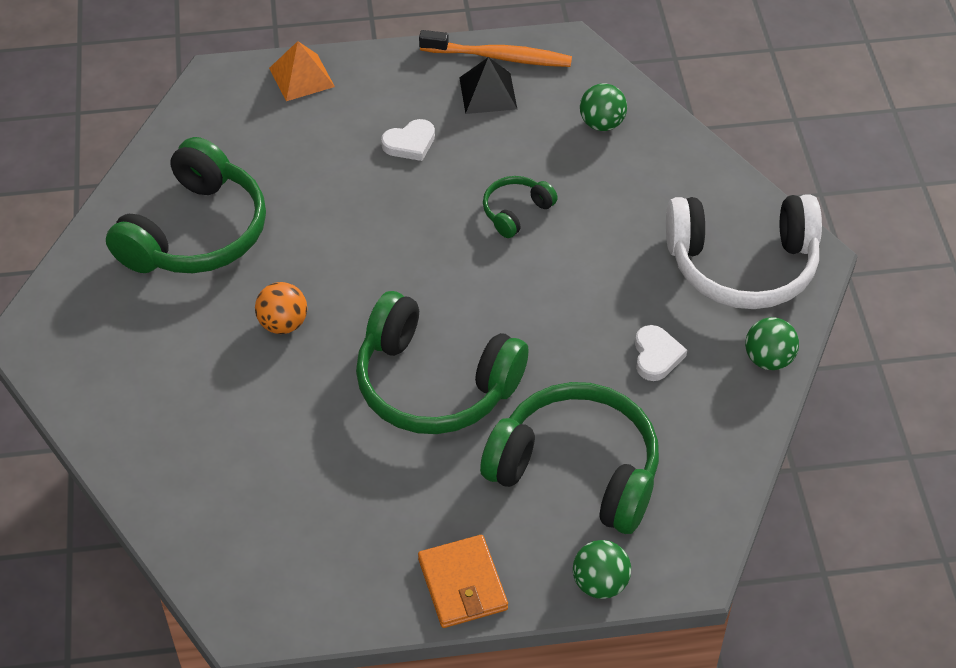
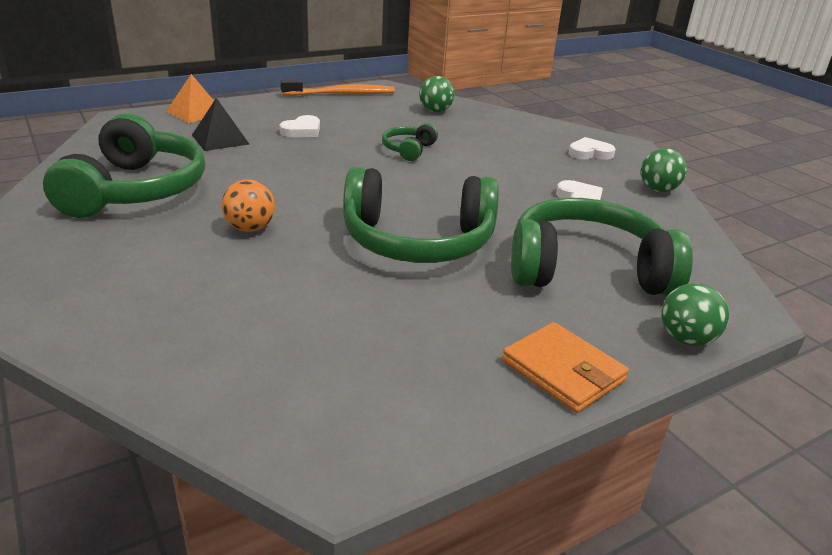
camera: 25 degrees left, 20 degrees down
(488, 93) = (345, 107): black pyramid -> black pyramid (220, 139)
(742, 265) = (590, 153): white headphones -> white heart

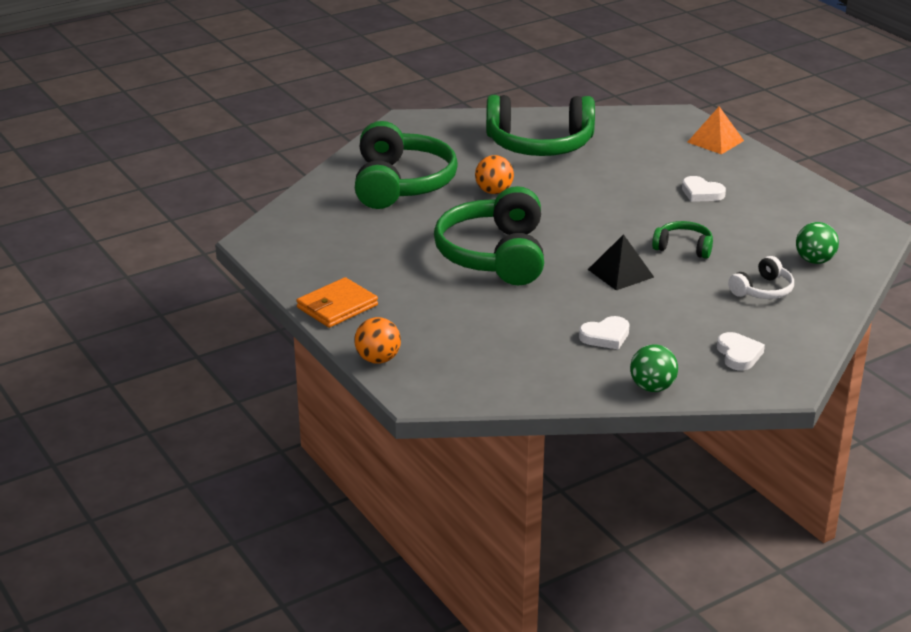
camera: 90 degrees right, 0 degrees up
(220, 139) = (656, 160): black pyramid -> black pyramid (620, 273)
(341, 94) = (829, 204): orange toothbrush -> none
(484, 132) = (762, 290): none -> white headphones
(587, 270) = (468, 327): green headphones -> green headphones (400, 184)
(686, 339) = (378, 359): green ball -> orange ball

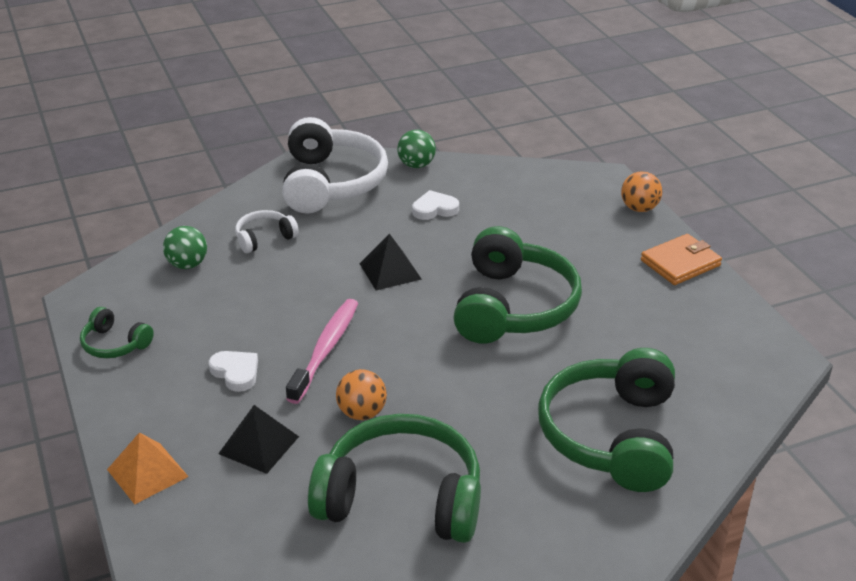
camera: 170 degrees left, 5 degrees up
(494, 191) = (491, 406): orange ball -> orange ball (362, 413)
(641, 212) = (325, 350): none -> pink toothbrush
(652, 159) = (259, 445): none -> black pyramid
(683, 248) = (308, 295): green headphones -> green headphones (115, 344)
(738, 354) = (330, 183): white heart -> white headphones

